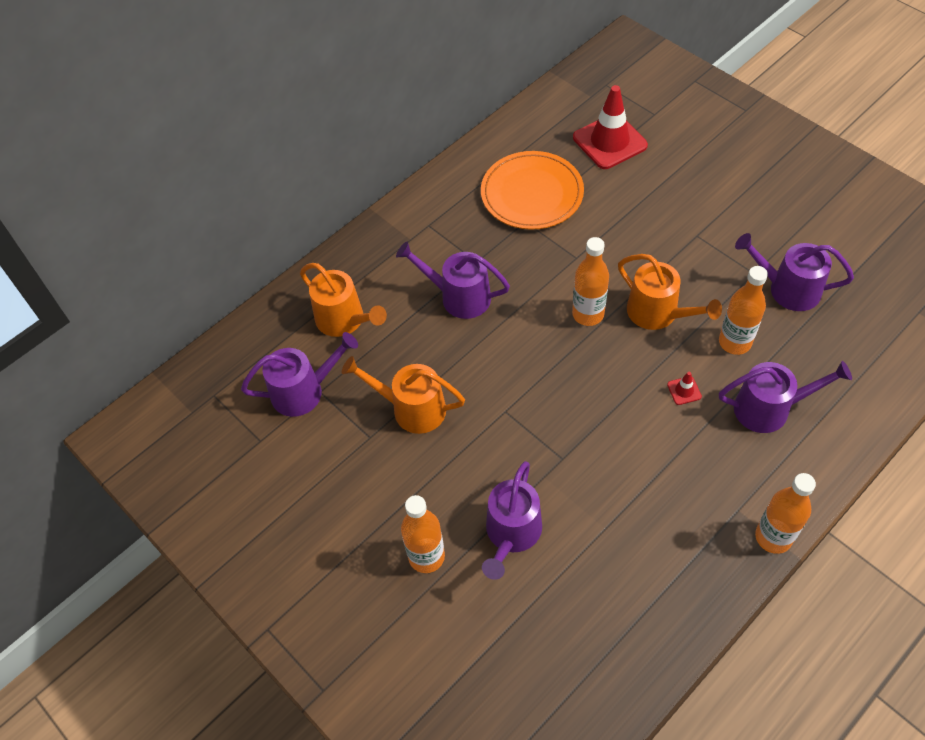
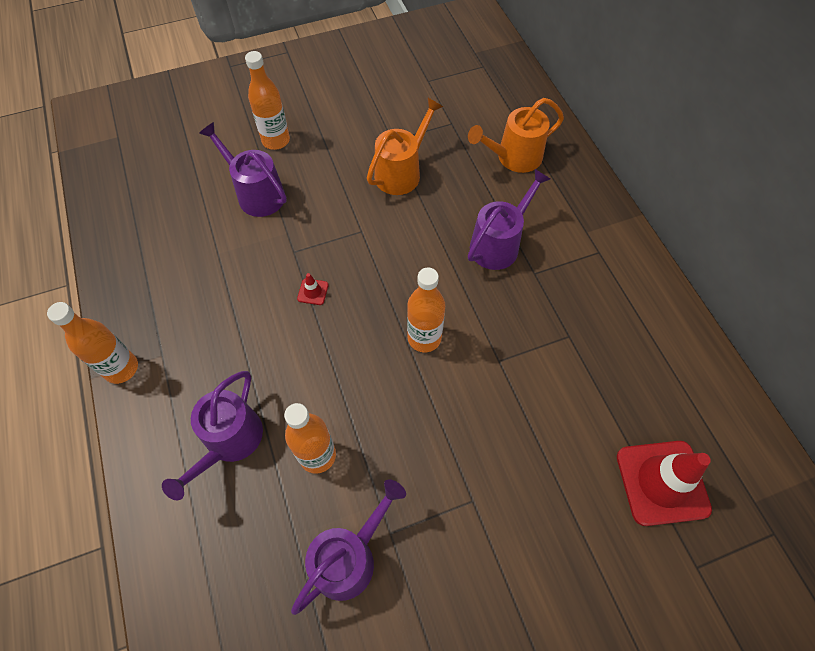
camera: 110 degrees right, 5 degrees up
(304, 391) = (457, 114): purple watering can -> none
(532, 193) = (606, 359): orange plate -> none
(658, 313) = (391, 401): orange watering can -> none
(684, 390) = (295, 377): red traffic cone -> red traffic cone (313, 292)

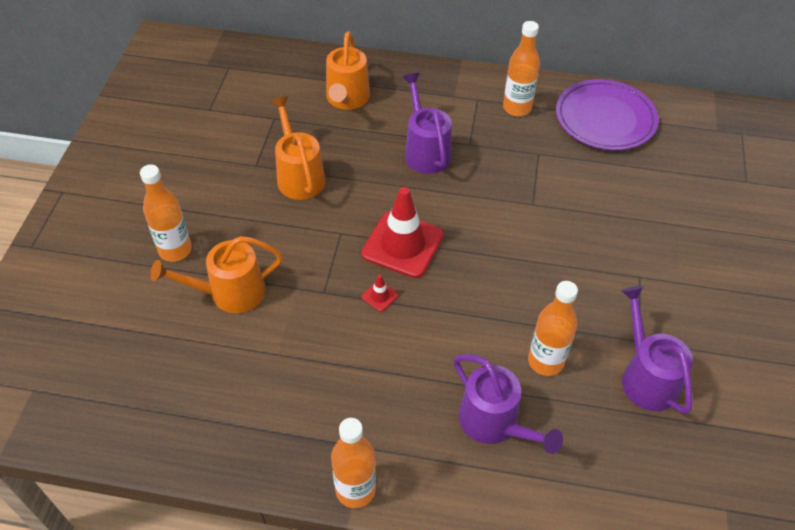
camera: 60 degrees left, 10 degrees down
(257, 194) = (230, 293): purple watering can -> orange watering can
(424, 338) = (481, 240): orange bottle -> orange bottle (517, 108)
(662, 482) = (680, 166): red traffic cone -> red traffic cone (402, 244)
(671, 376) = (605, 118): none -> purple plate

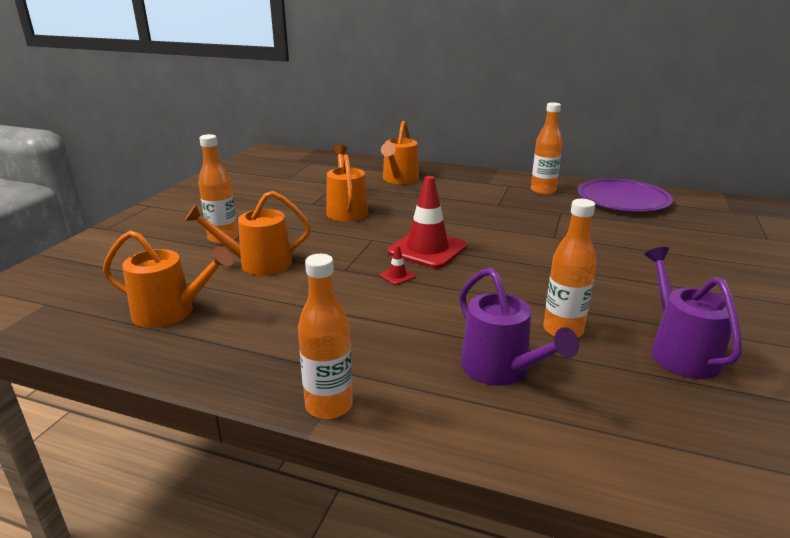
camera: 10 degrees right, 25 degrees down
(168, 385) = (171, 312): none -> orange watering can
(425, 151) = (459, 205): purple watering can -> none

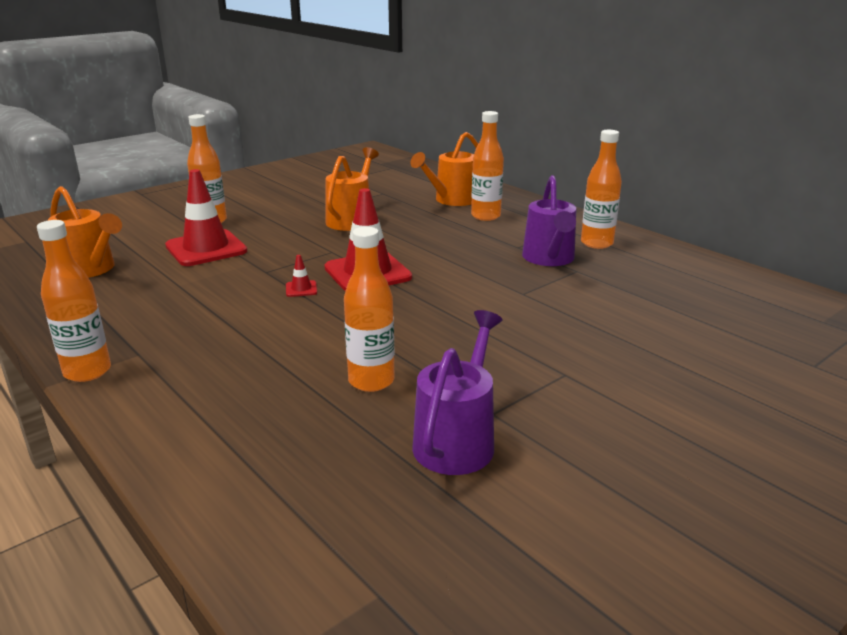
camera: 30 degrees right, 0 degrees up
(258, 264) = (206, 248): orange watering can -> red traffic cone
(442, 187) = (485, 216): none -> orange bottle
(500, 369) = (257, 393): purple watering can -> purple watering can (549, 259)
(622, 199) = (685, 274): purple plate -> none

